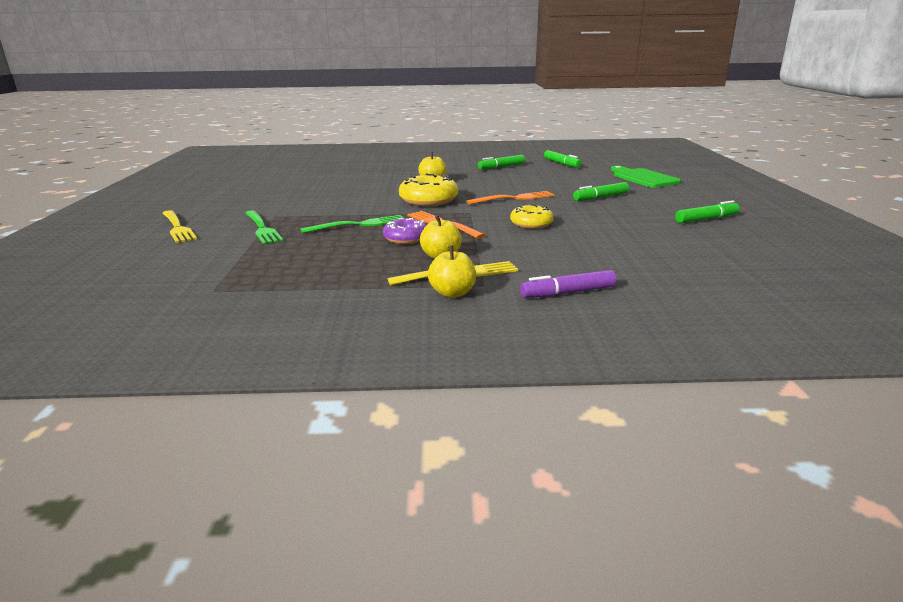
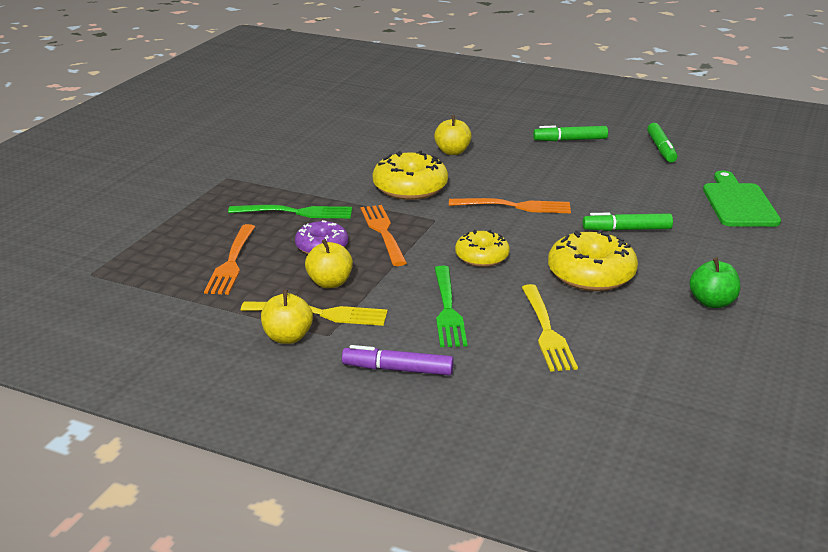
camera: 25 degrees right, 5 degrees up
(177, 228) = (124, 175): yellow fork -> yellow fork (547, 331)
(262, 229) = (198, 196): green fork -> green fork (447, 310)
(342, 260) = (231, 262): none -> orange fork
(614, 220) = (591, 274): none -> yellow donut
(706, 219) = (712, 302): green marker -> green apple

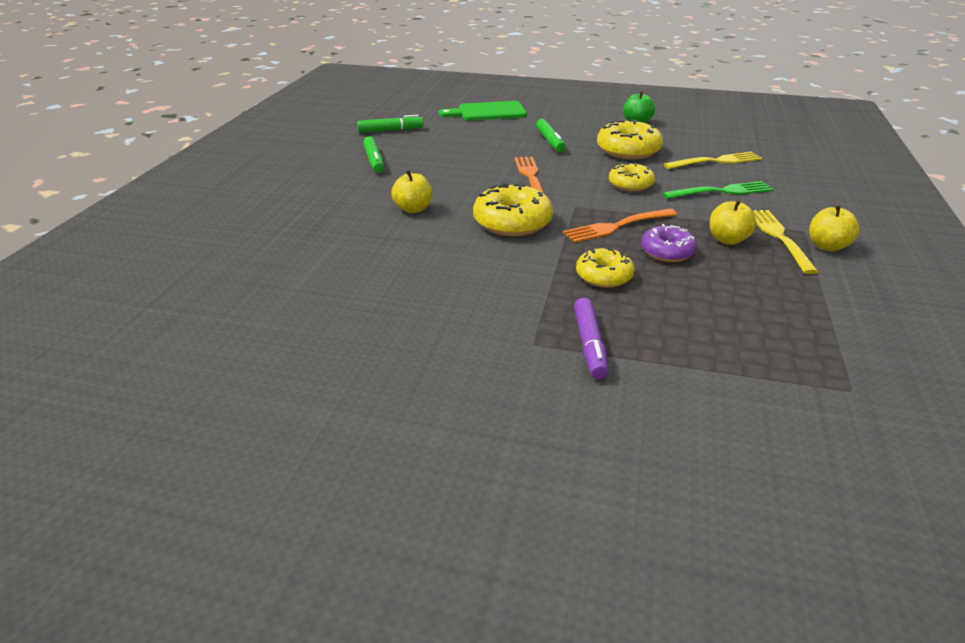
camera: 100 degrees left, 5 degrees up
(231, 262) = (739, 296): orange fork -> none
(296, 212) = (604, 276): green fork -> yellow donut
(398, 369) = (816, 201): purple marker -> purple marker (589, 345)

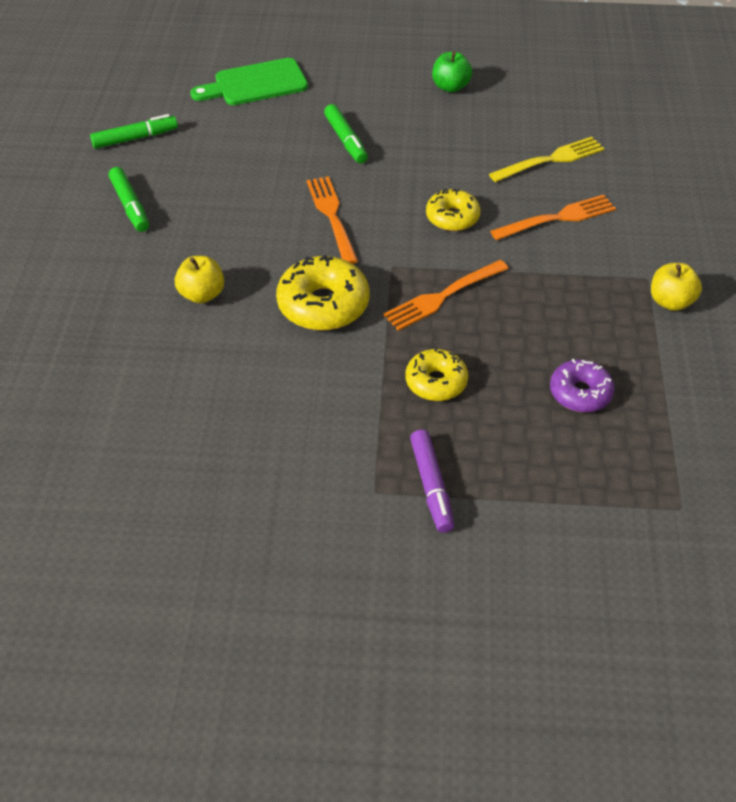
camera: 10 degrees left, 15 degrees up
(628, 151) = (444, 150): yellow donut -> none
(667, 252) = (501, 333): purple donut -> purple donut (580, 393)
(722, 191) = (558, 218): green fork -> orange fork
(727, 240) = (565, 304): yellow apple -> none
(779, 237) = (620, 293): yellow fork -> none

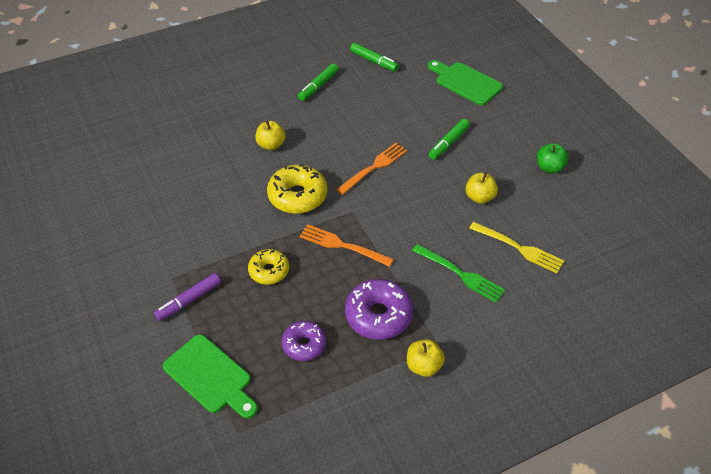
camera: 60 degrees right, 0 degrees up
(452, 217) = (417, 221): yellow donut -> none
(453, 155) = (479, 197): none -> yellow apple
(558, 218) = (461, 274): orange fork -> green fork
(575, 309) = (378, 315): none -> purple donut
(578, 506) = (210, 376): none -> green cutting board

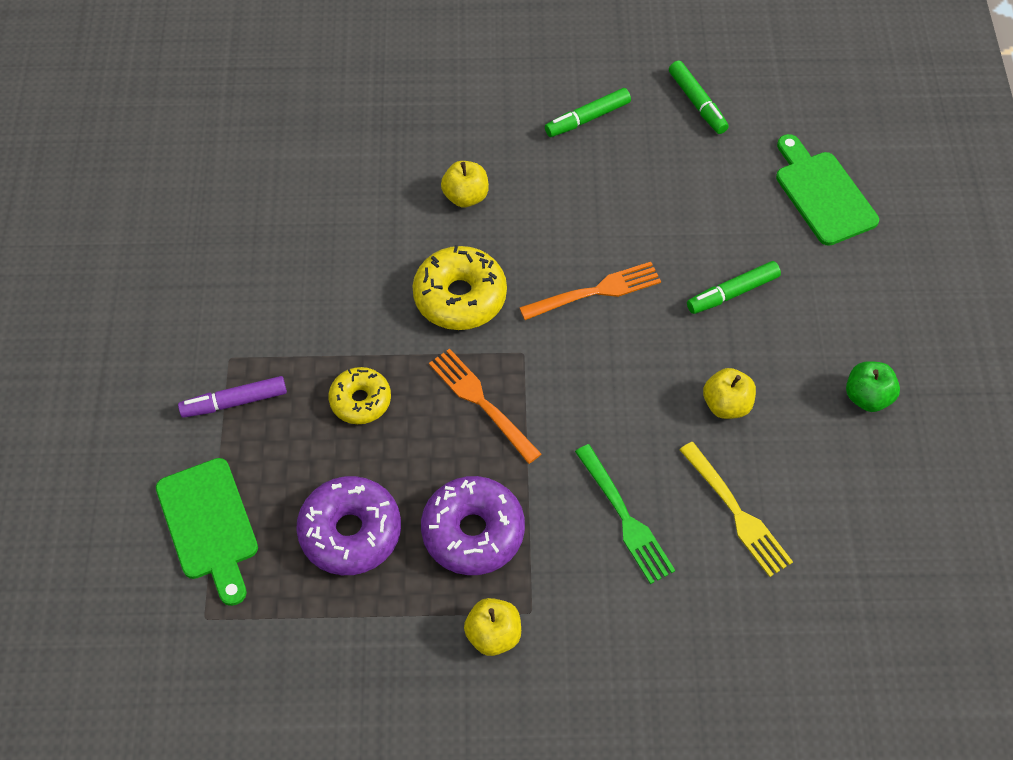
camera: 25 degrees right, 10 degrees up
(304, 345) = (350, 532): purple donut -> purple donut, size x1.58

